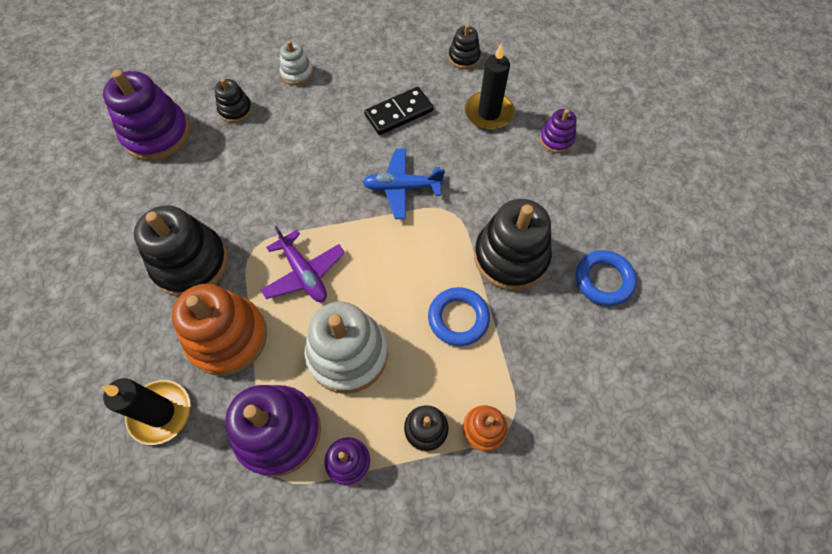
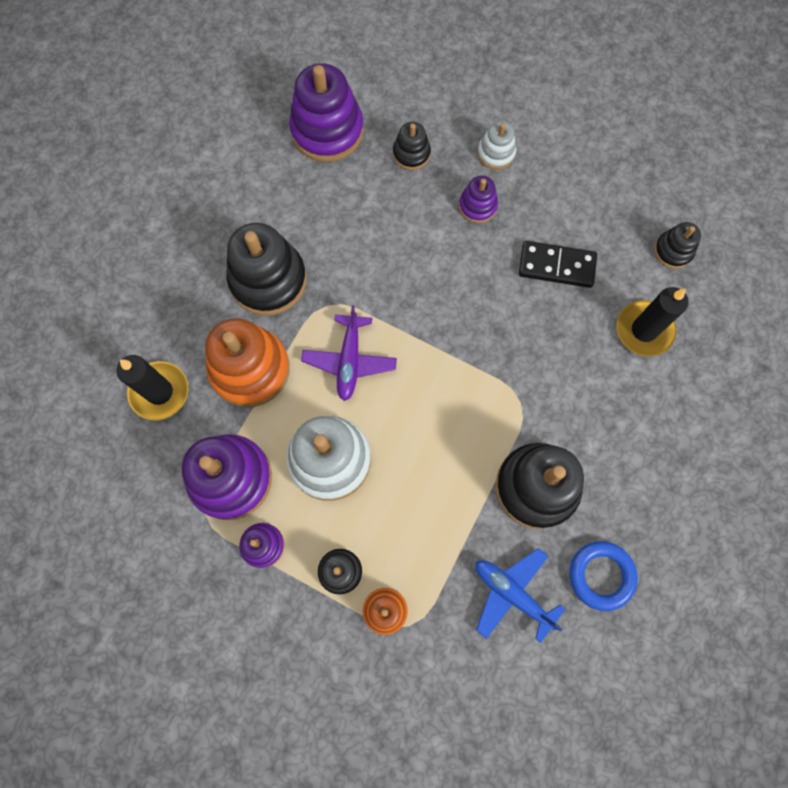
camera: 40 degrees right, 10 degrees up
(402, 187) = (496, 345): blue plane -> blue plane (512, 593)
(458, 318) = (443, 503): blue ring -> none
(556, 139) = (686, 408): purple stacking toy -> purple stacking toy (477, 206)

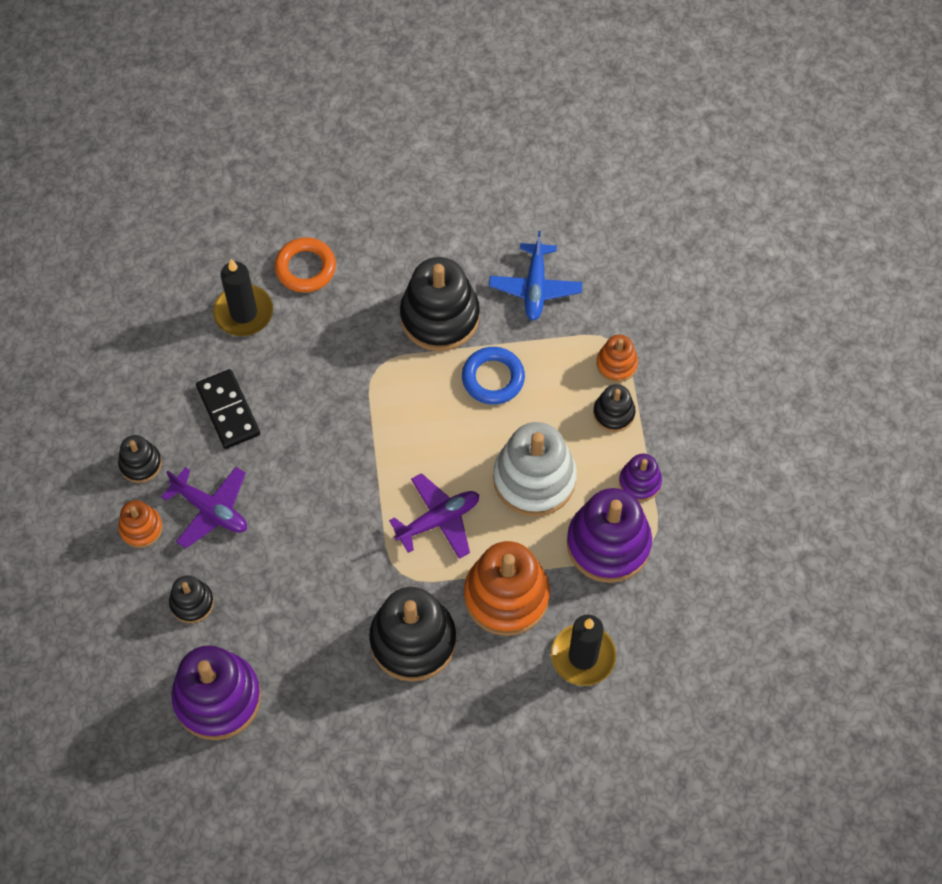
camera: 125 degrees left, 10 degrees down
(477, 206) = (210, 510): purple stacking toy -> purple plane
(496, 153) = (141, 528): white stacking toy -> orange stacking toy
(601, 575) = (475, 237): blue ring -> blue ring (493, 378)
(659, 406) = (305, 268): none -> orange ring
(673, 251) = (149, 329): black stacking toy -> black stacking toy (140, 464)

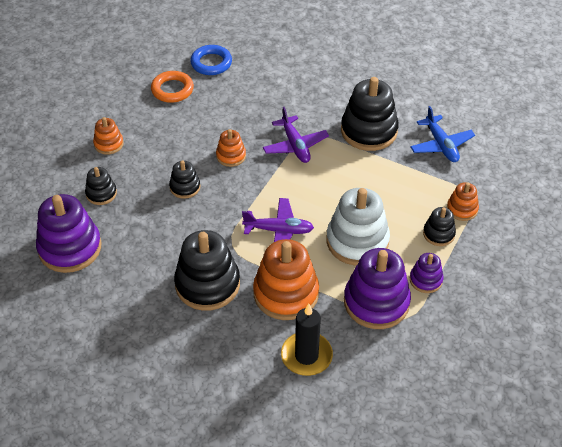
camera: 35 degrees right, 15 degrees down
(140, 464) = (137, 115): black stacking toy -> black stacking toy (185, 187)
(210, 510) = (153, 155): purple plane -> purple plane (295, 145)
(228, 410) = (207, 115): black domino -> none
(243, 312) = (257, 75): black candle -> none
(305, 268) = (310, 71): orange ring -> orange ring (172, 90)
(305, 453) = (231, 156): none -> orange stacking toy
(493, 378) = (375, 177): blue ring -> blue ring (211, 63)
(535, 287) = (441, 145): blue plane -> blue plane turned 60 degrees counterclockwise

